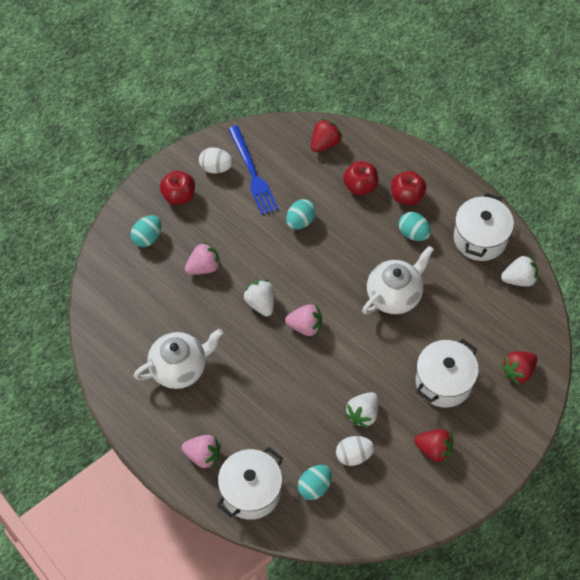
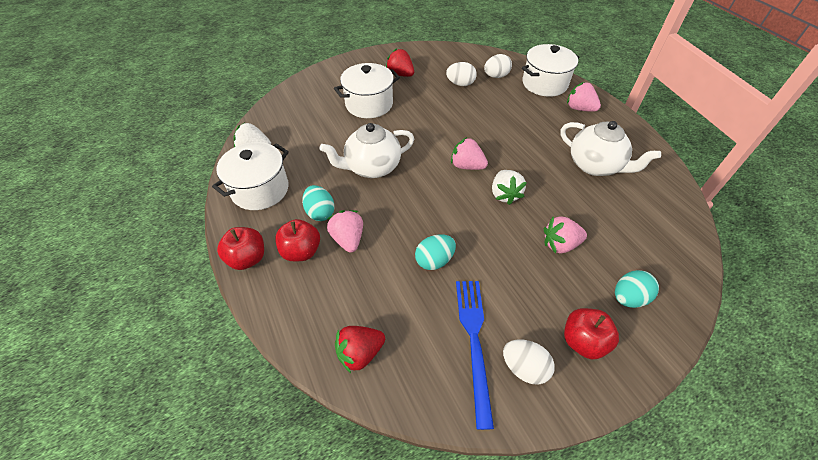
camera: 160 degrees left, 10 degrees down
(180, 368) = (595, 165): white teapot -> white teapot turned 135 degrees counterclockwise
(314, 487) = (496, 76): turquoise egg -> white egg
(360, 186) = (346, 279): red apple -> red apple (247, 258)
(363, 414) = (442, 102): white strawberry -> none
(376, 217) = (348, 239): none -> pink strawberry
(518, 371) = (308, 97): red strawberry -> none

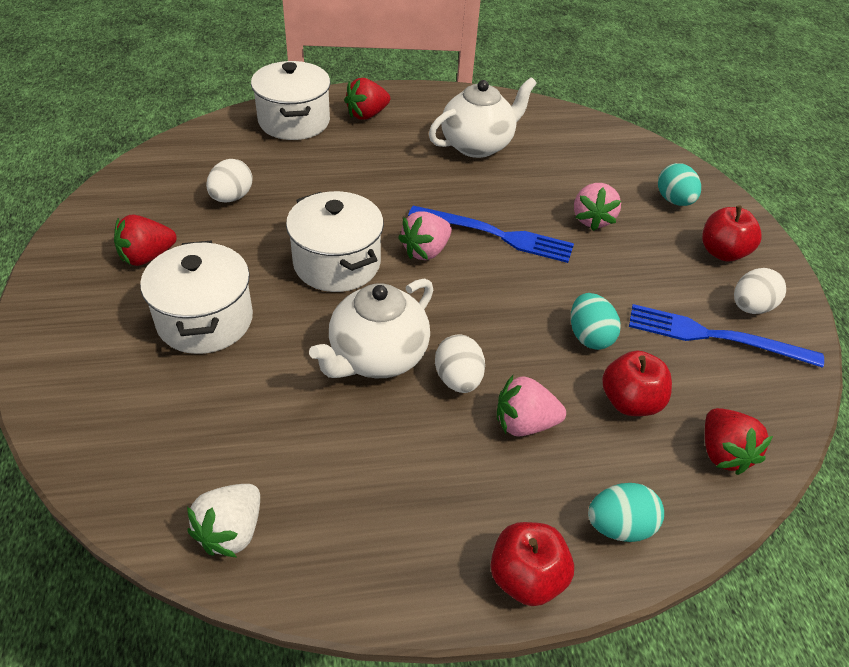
camera: 75 degrees left, 5 degrees down
(260, 189) = (358, 535): white pot -> white pot (337, 263)
(301, 251) = (532, 491): red apple -> red apple (630, 402)
(320, 212) = (454, 449): turquoise egg -> turquoise egg (619, 526)
(372, 167) = (377, 357): white teapot -> white teapot turned 45 degrees clockwise
(496, 76) = (241, 156): white egg -> white egg (458, 379)
(504, 194) = (496, 235): white strawberry -> blue fork
(579, 108) = (367, 115): pink strawberry -> red strawberry

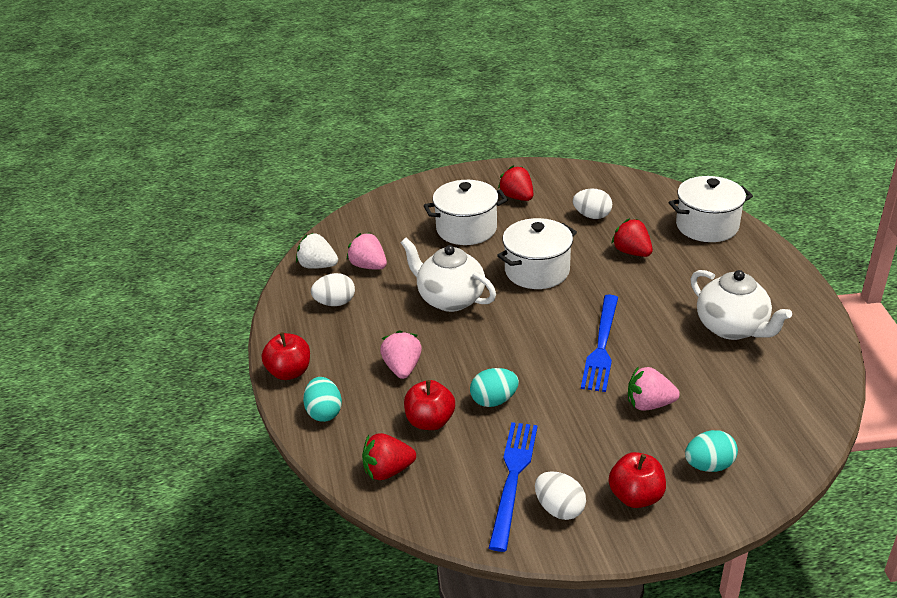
camera: 90 degrees right, 10 degrees down
(367, 115) = (742, 260): red strawberry -> red strawberry (632, 252)
(425, 251) = (566, 310): pink strawberry -> pink strawberry (368, 266)
(458, 379) = (436, 336): white egg -> white egg (335, 303)

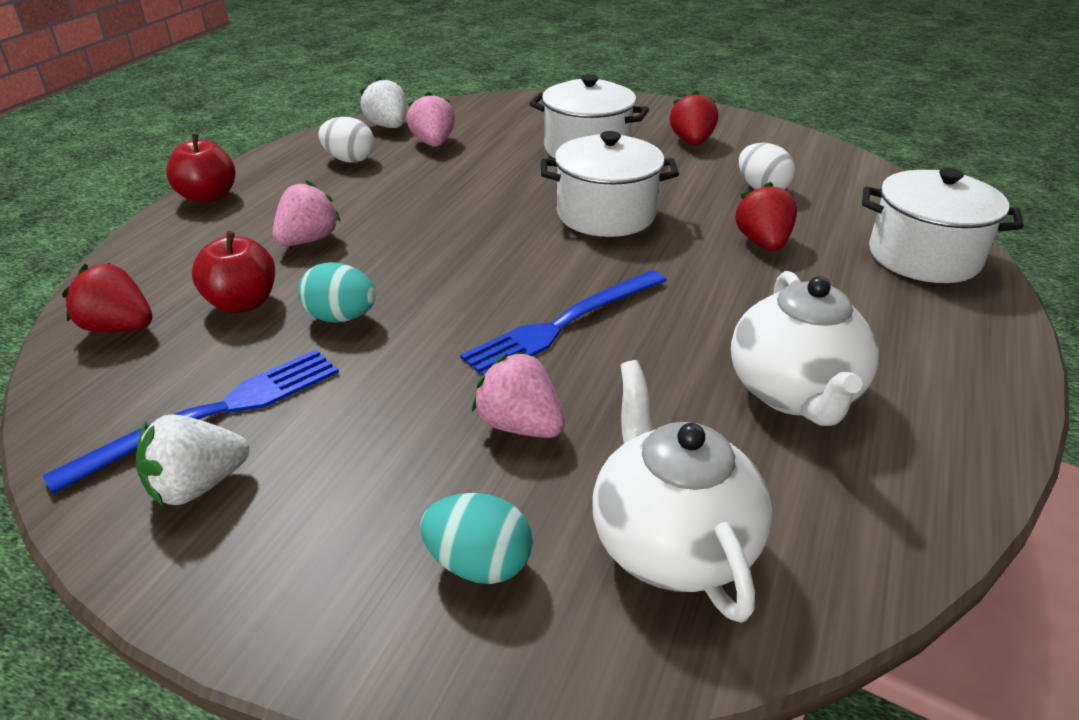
camera: 35 degrees right, 0 degrees up
(324, 412) = (170, 243): turquoise egg -> none
(450, 299) = (464, 201): white teapot -> white teapot (672, 543)
(559, 509) = (198, 486): white egg -> white strawberry
(636, 496) = (310, 537): red apple -> none

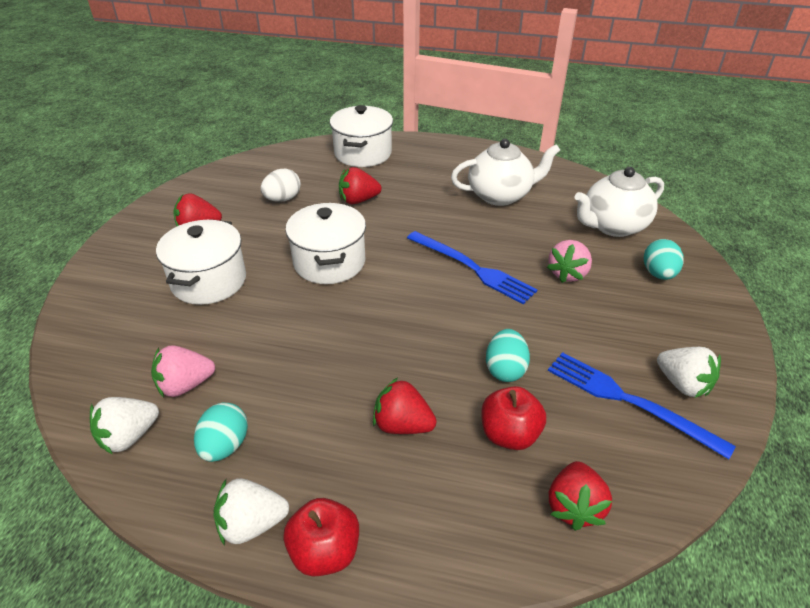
camera: 100 degrees left, 5 degrees up
(261, 170) = (252, 524): none -> white strawberry
(308, 240) = (402, 425): pink strawberry -> red strawberry
(349, 160) = (225, 446): white egg -> turquoise egg

